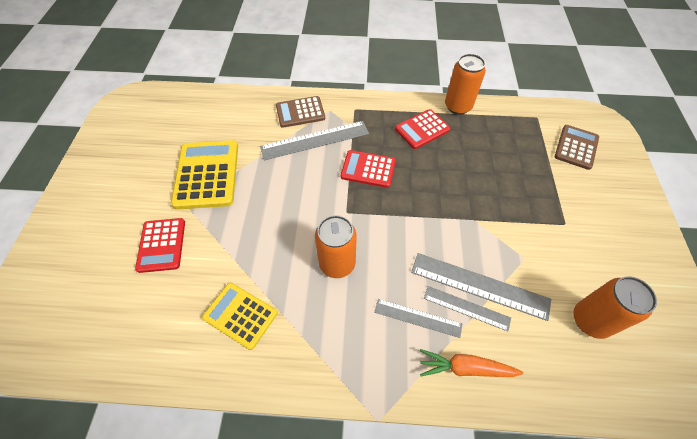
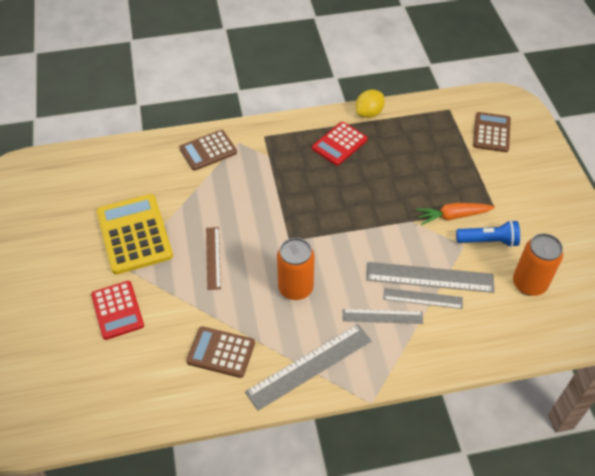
camera: 15 degrees left, 5 degrees down
(240, 315) = (221, 352): yellow calculator -> brown calculator
(269, 213) = (213, 257): none -> brown ruler
(315, 140) = (234, 176): grey ruler -> grey ruler (309, 366)
(368, 169) = (297, 195): red calculator -> none
(458, 106) = (369, 113): orange can -> yellow lemon
(465, 368) = (433, 345): orange carrot -> orange carrot (453, 216)
(552, 260) = (488, 241): none -> blue flashlight

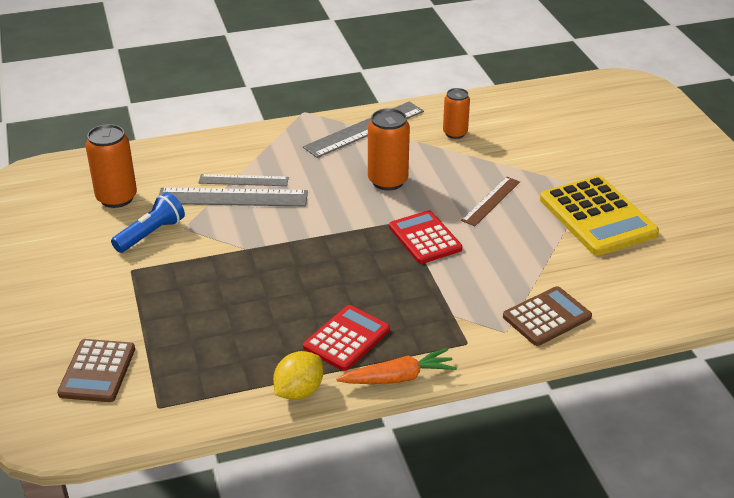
camera: 175 degrees right, 15 degrees down
(117, 310) = (576, 155): red calculator -> red calculator (425, 238)
(213, 257) = (491, 201): brown ruler -> brown ruler turned 45 degrees clockwise
(221, 352) = (455, 133): brown calculator -> orange can
(382, 316) = (290, 165): grey ruler -> none
(453, 216) = (190, 257): orange carrot -> orange carrot (398, 377)
(488, 241) = (151, 234): blue flashlight -> blue flashlight turned 135 degrees clockwise

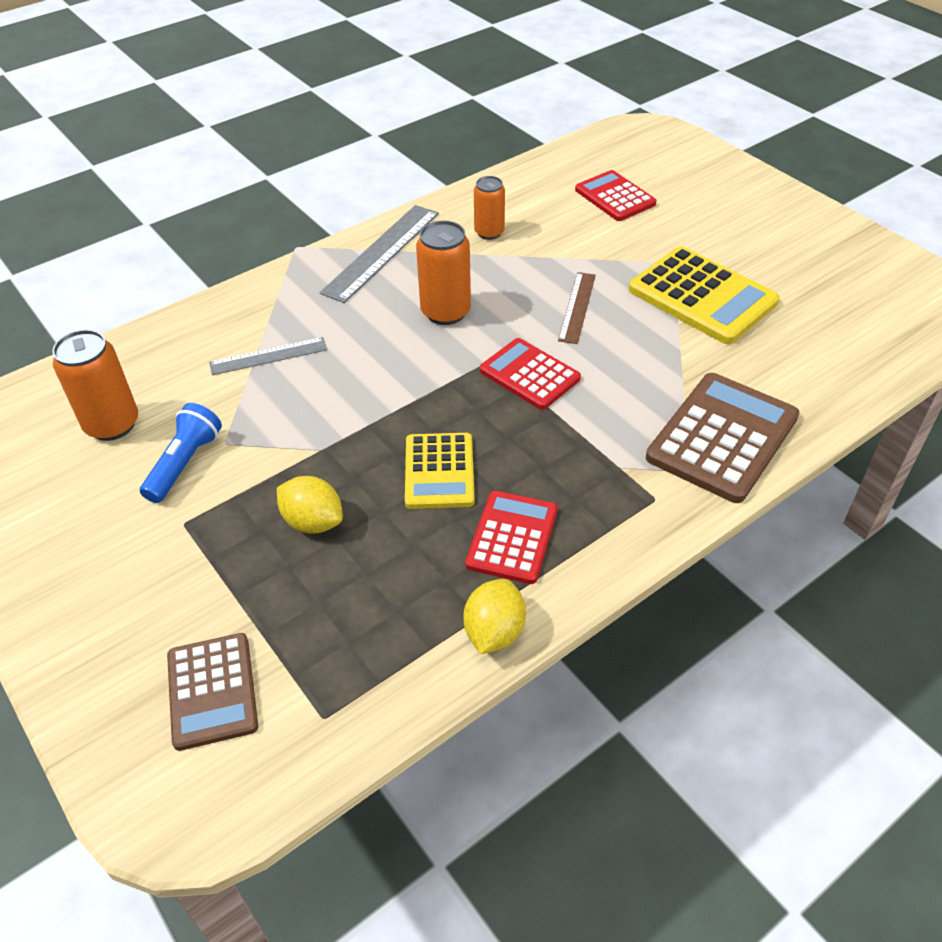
camera: 20 degrees left, 10 degrees up
(215, 292) = (313, 521): none -> yellow lemon
(232, 197) = (266, 383): grey ruler -> none
(320, 284) = (439, 471): none -> yellow calculator
(398, 377) = (603, 572): orange carrot -> none
(547, 317) = (722, 437): brown calculator -> brown calculator, size x1.57
(573, 129) = (615, 197): none -> red calculator

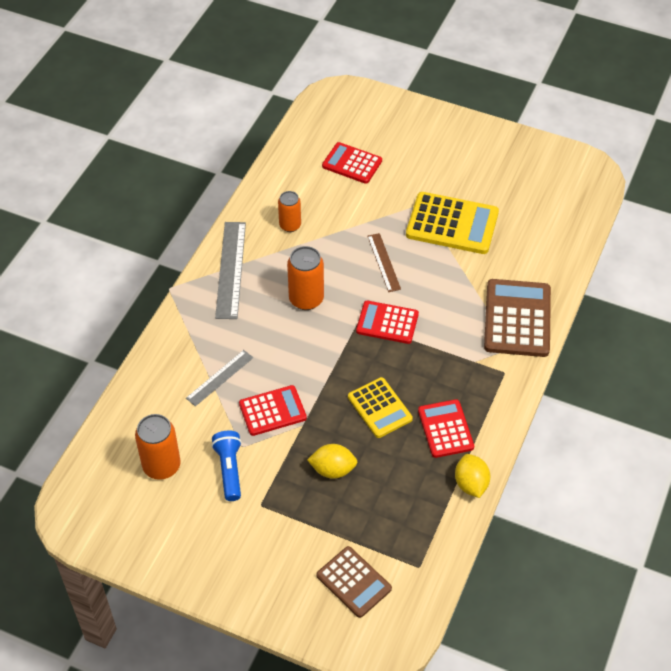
camera: 30 degrees left, 5 degrees up
(298, 418) = (272, 411): none -> red calculator

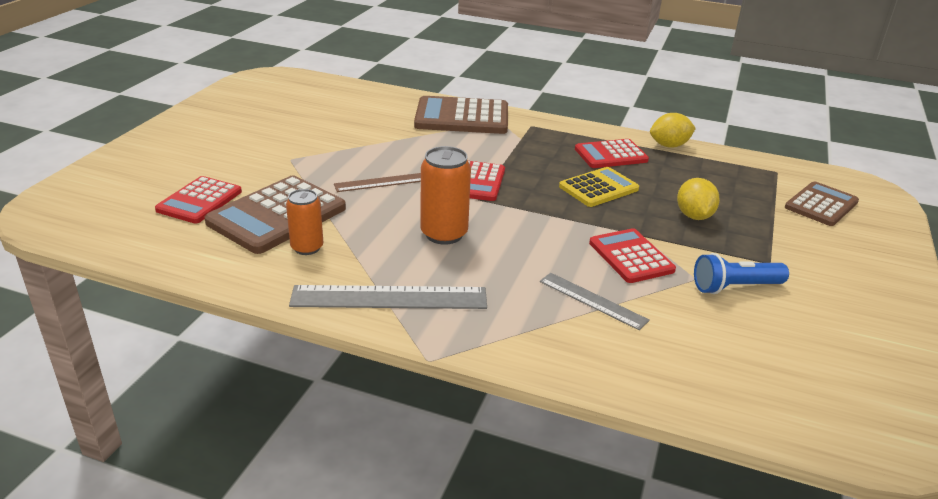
camera: 95 degrees left, 20 degrees down
(161, 466) = (763, 346): orange can -> none
(332, 206) = (277, 215): none -> brown calculator
(452, 224) = (326, 142): yellow calculator -> none

